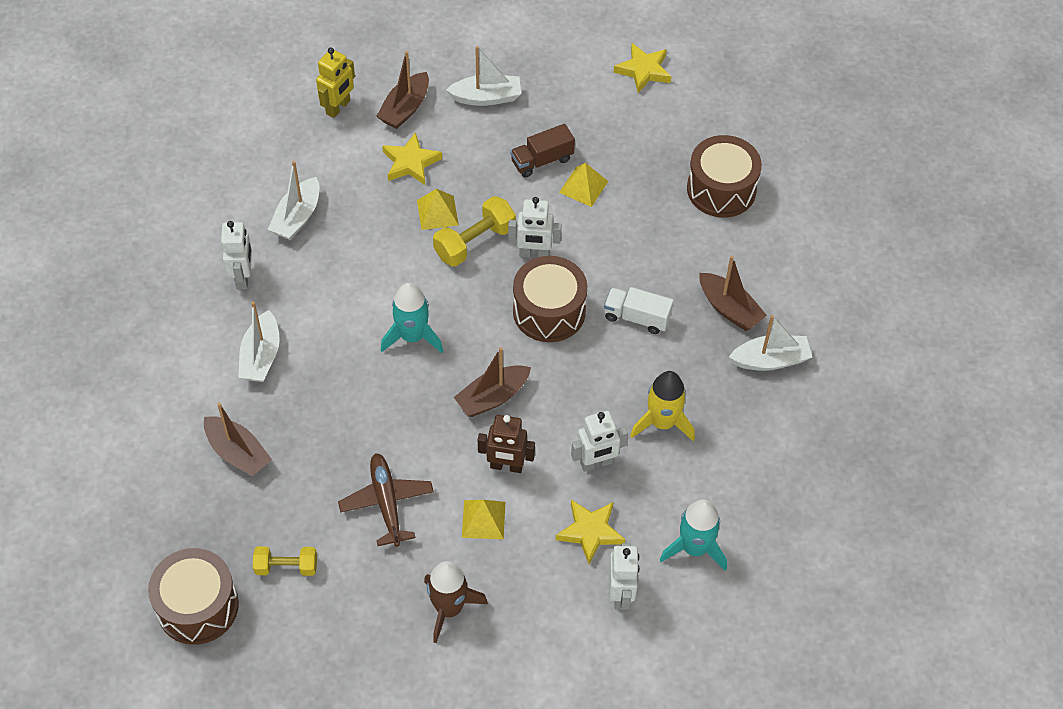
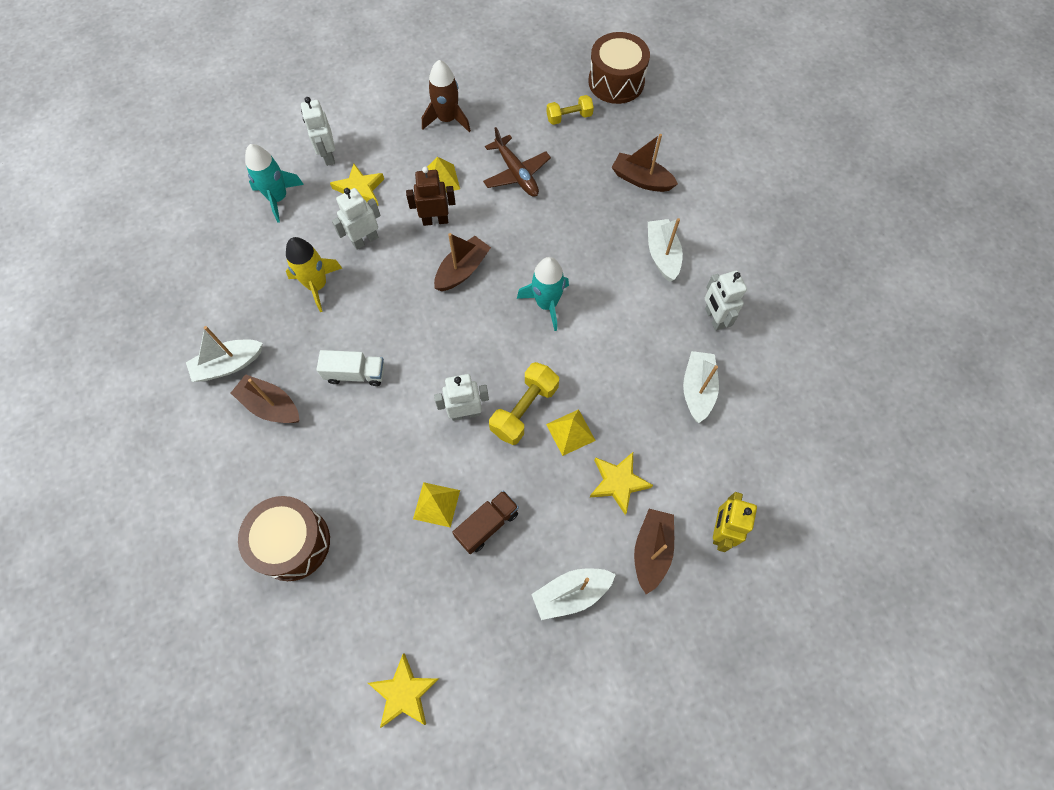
camera: 165 degrees right, 10 degrees up
(549, 311) = (436, 358): brown drum -> none

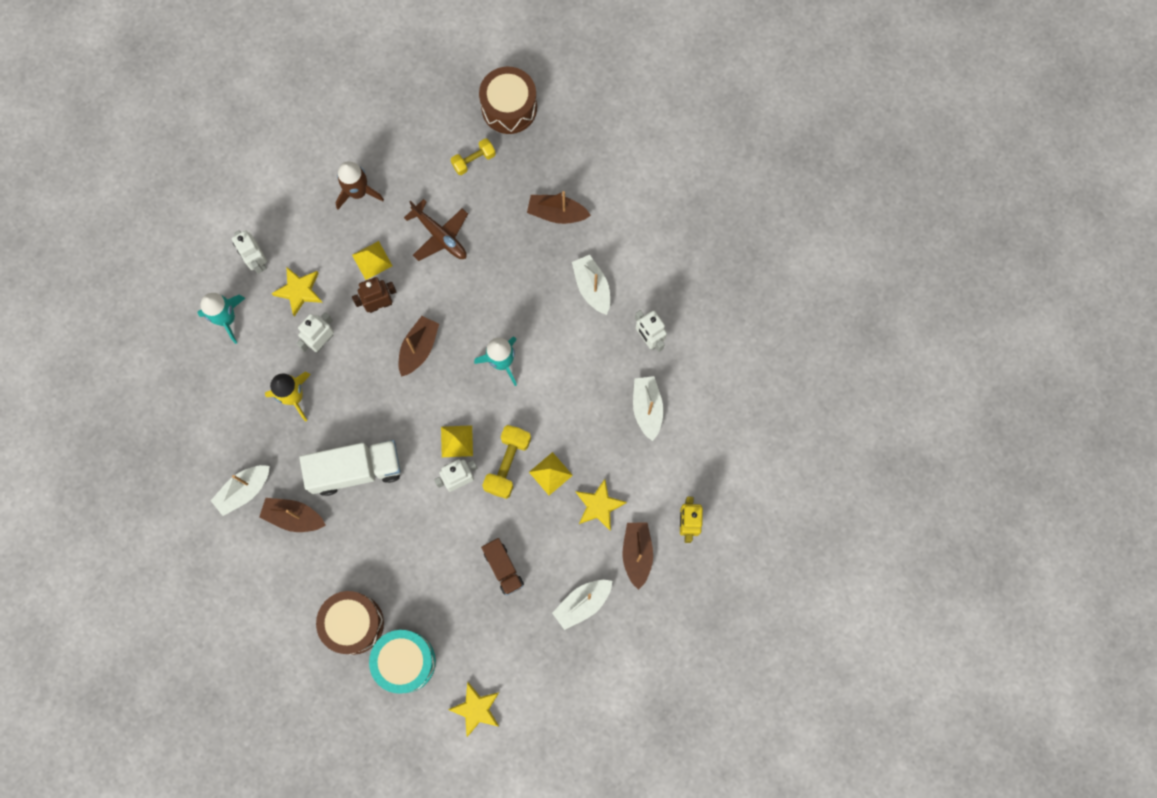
camera: 15 degrees left, 10 degrees up
(337, 606) = (405, 661): none -> turquoise drum
(355, 374) = (356, 470): white truck -> white truck, size x1.75
(436, 504) = (458, 562): yellow pyramid -> yellow pyramid (456, 441)
(487, 525) = (503, 568): brown truck -> brown truck turned 120 degrees clockwise

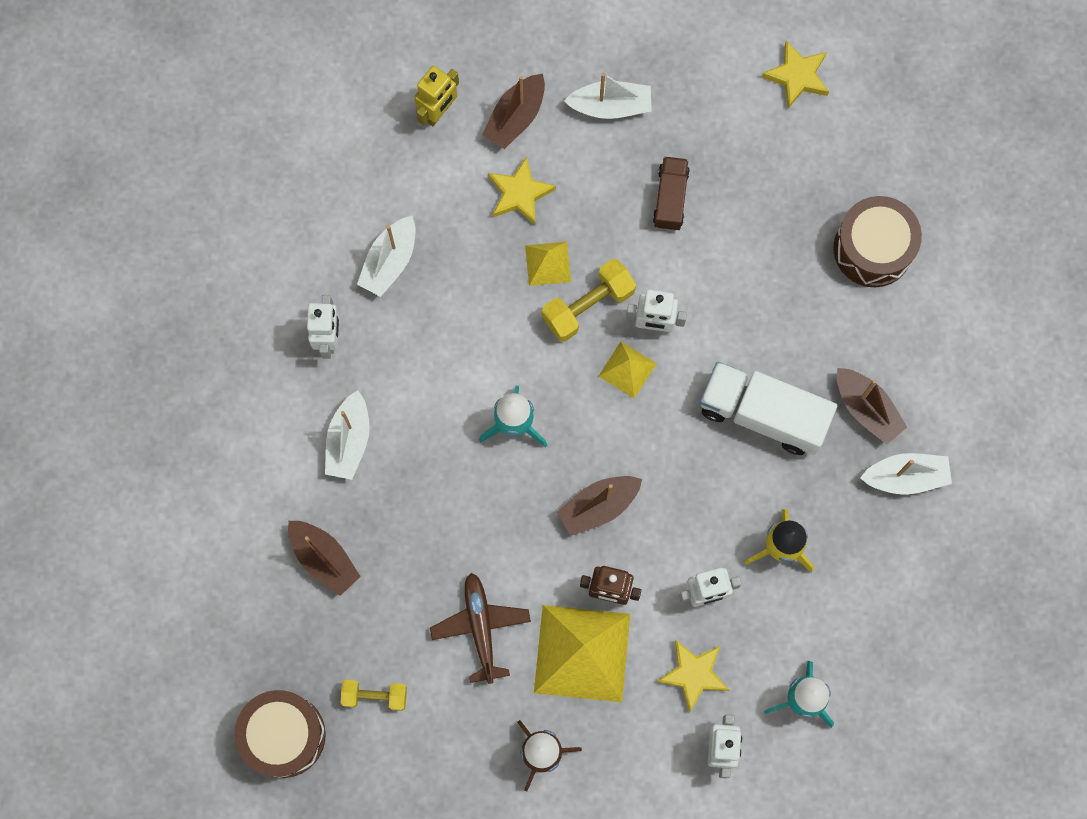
camera: 145 degrees left, 0 degrees up
(372, 260) = (582, 653): yellow pyramid -> yellow pyramid, size x2.02
(405, 661) = (842, 173): turquoise drum -> none

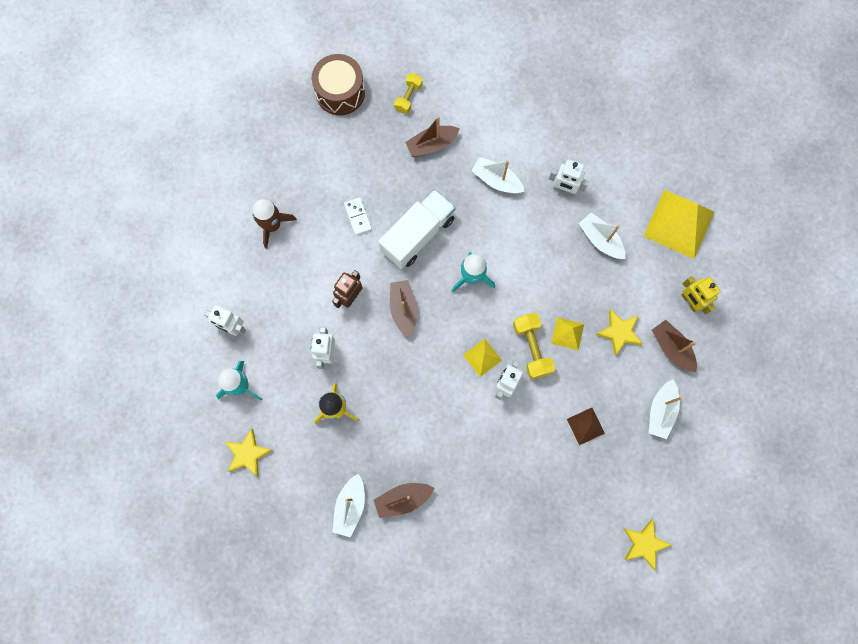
camera: 110 degrees right, 0 degrees up
(375, 696) = (342, 146): yellow dumbbell -> yellow dumbbell (408, 97)
(481, 628) = (357, 217): brown plane -> white domino
(582, 653) = (320, 268): yellow pyramid -> yellow pyramid (679, 224)
(670, 198) = (585, 426): brown truck -> brown pyramid
(693, 674) = (282, 328): yellow star -> yellow star (248, 453)
(763, 414) = (423, 431): white truck -> white truck (417, 235)
(873, 249) = (507, 547): brown drum -> none

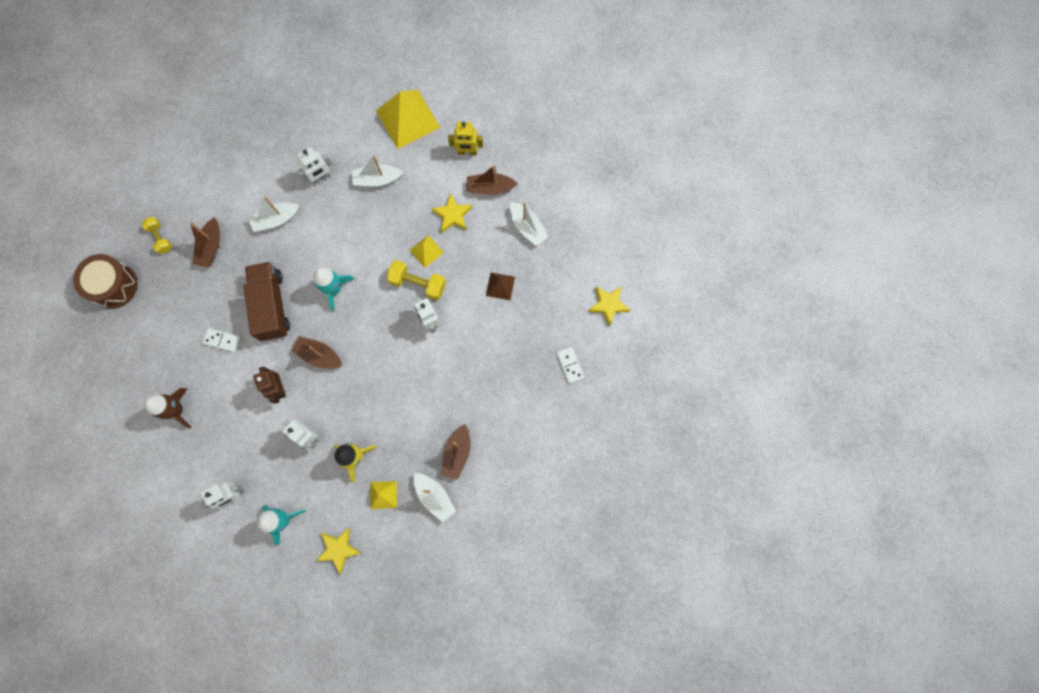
camera: 55 degrees left, 0 degrees up
(417, 235) = (271, 306): white truck -> brown truck
(482, 357) = (398, 323): yellow pyramid -> yellow pyramid (383, 495)
(559, 547) = (570, 365): none -> white domino

